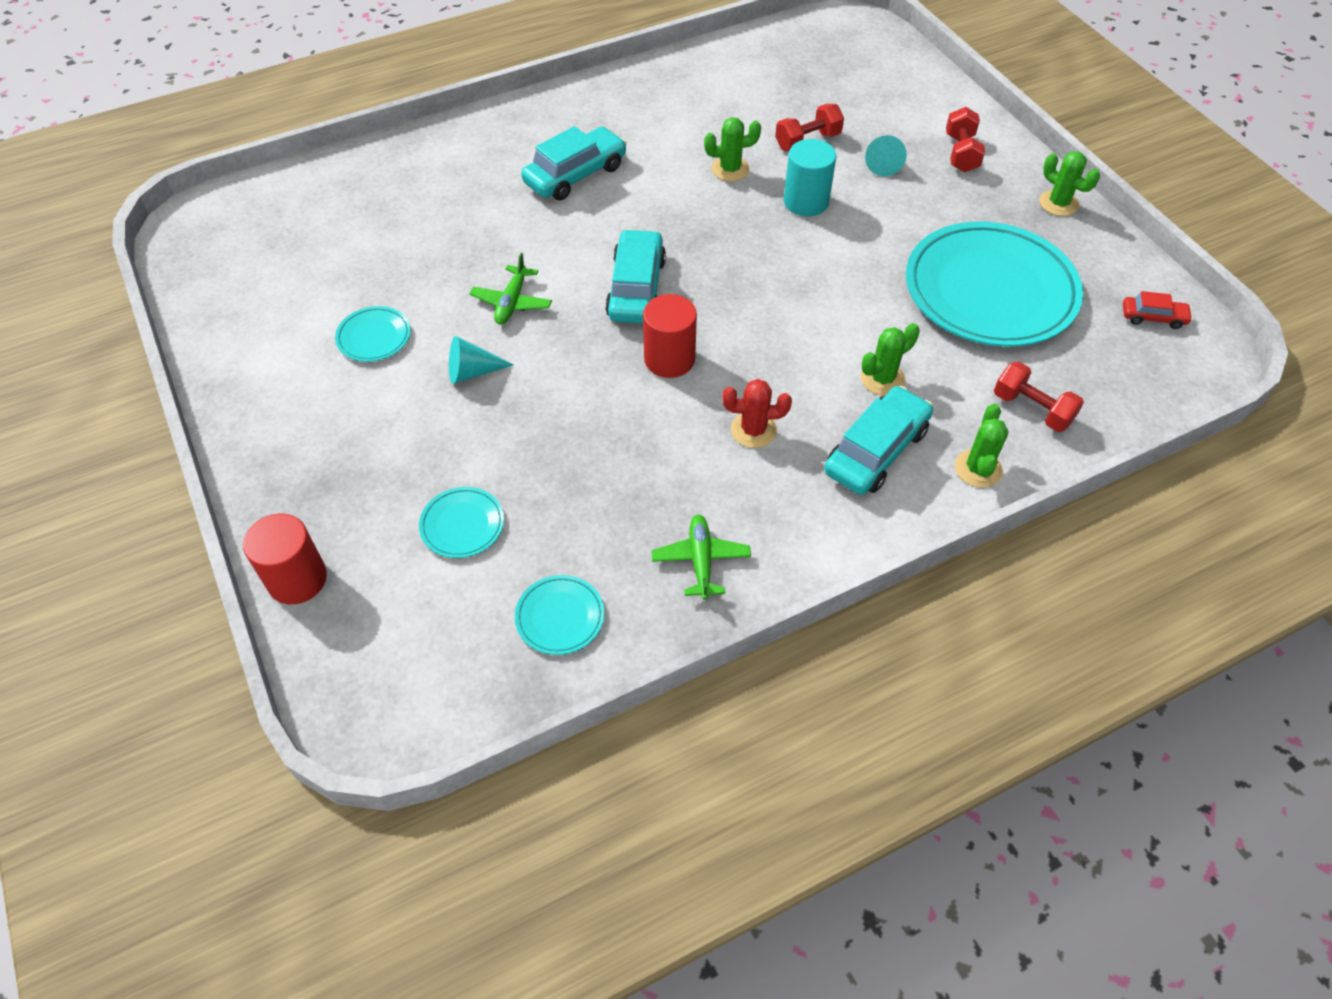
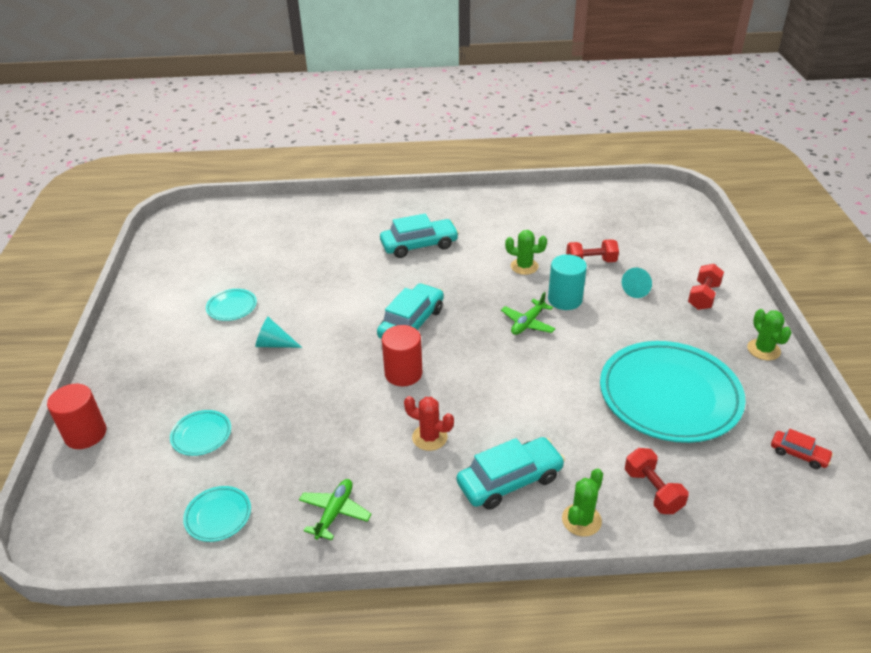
camera: 25 degrees right, 15 degrees down
(512, 302) = (327, 310): green plane -> green plane (527, 323)
(882, 379) = (546, 432): green cactus -> none

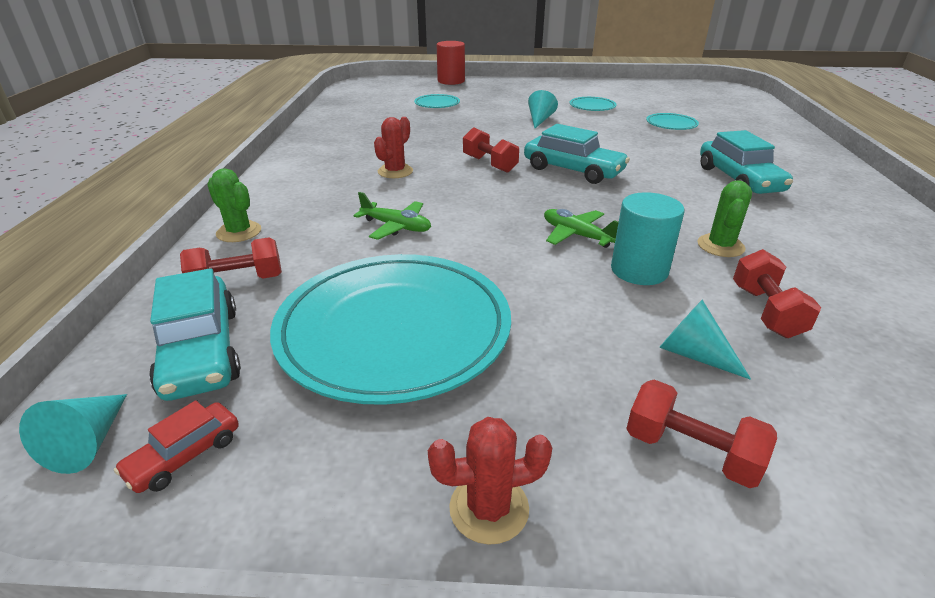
camera: 95 degrees right, 5 degrees down
(218, 516) = (357, 110): turquoise plate -> turquoise plate (671, 125)
(335, 513) = (334, 139): green plane -> green plane (396, 227)
(403, 373) = (489, 164): red cylinder -> red dumbbell
(510, 481) = (317, 202): turquoise car -> turquoise car (201, 351)
(763, 350) = (489, 508): green cactus -> red cactus
(815, 498) = (89, 442): none -> turquoise cone

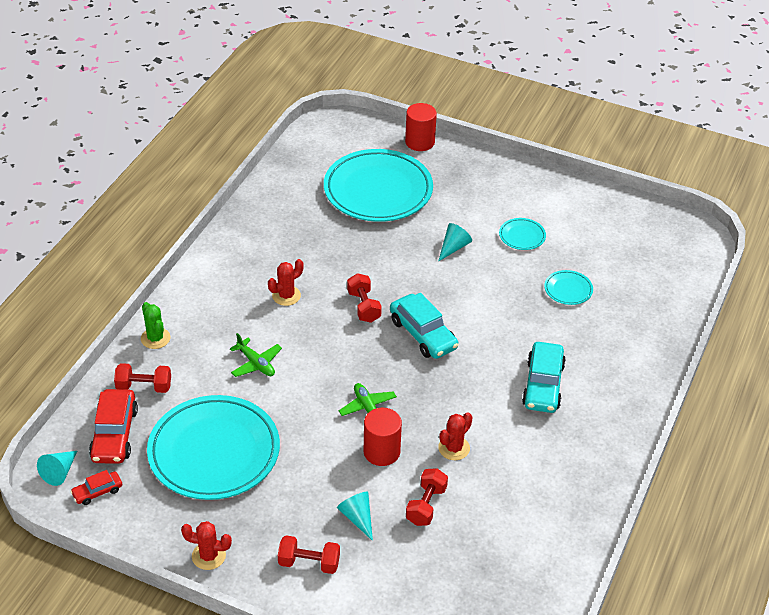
camera: 20 degrees right, 10 degrees up
(201, 351) = (114, 434): turquoise car -> red car
(437, 104) = (378, 190): turquoise plate -> turquoise plate, size x2.40
(639, 270) = (381, 452): turquoise cylinder -> red cylinder
(691, 452) = (309, 563): red dumbbell -> red dumbbell turned 45 degrees counterclockwise
(720, 246) = (454, 448): green cactus -> red cactus

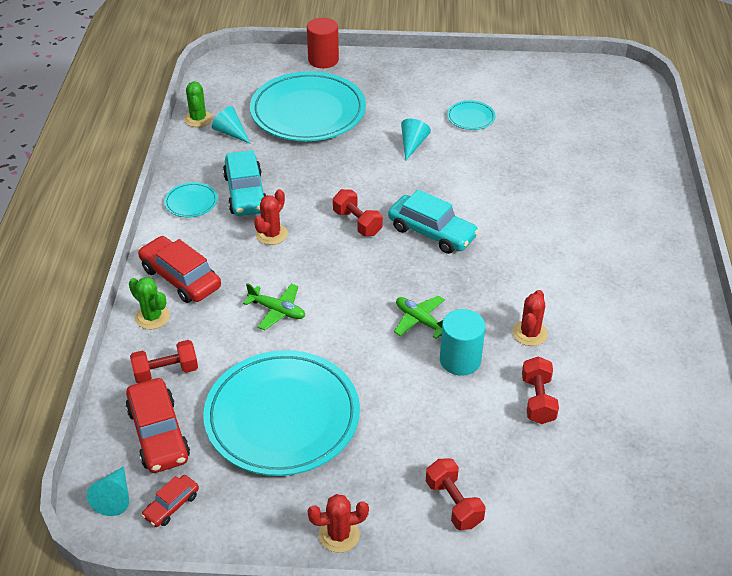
camera: 20 degrees left, 0 degrees up
(193, 312) = (180, 278): none -> red car
(279, 171) = (198, 119): none -> green cactus
(309, 563) = (453, 503): red dumbbell -> red dumbbell turned 75 degrees clockwise
(357, 518) = (476, 436): turquoise cone -> turquoise cone (231, 133)
(381, 452) = (460, 360): red cylinder -> turquoise cylinder
(543, 385) = (576, 246): turquoise car -> turquoise car (245, 193)
(568, 290) = (543, 153): turquoise plate -> turquoise plate (191, 202)

